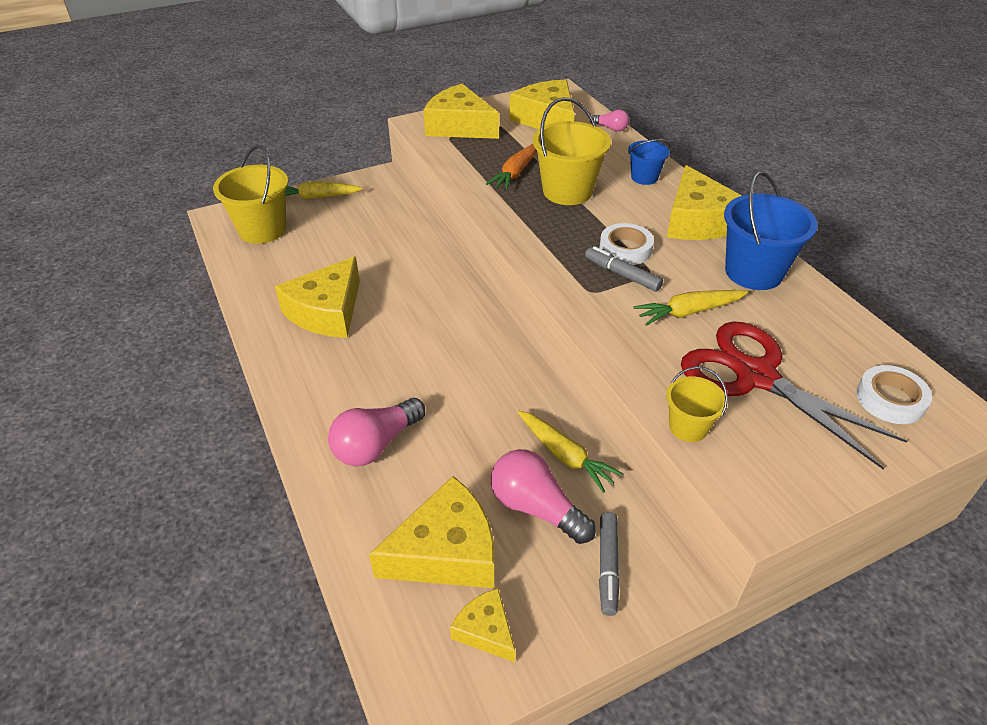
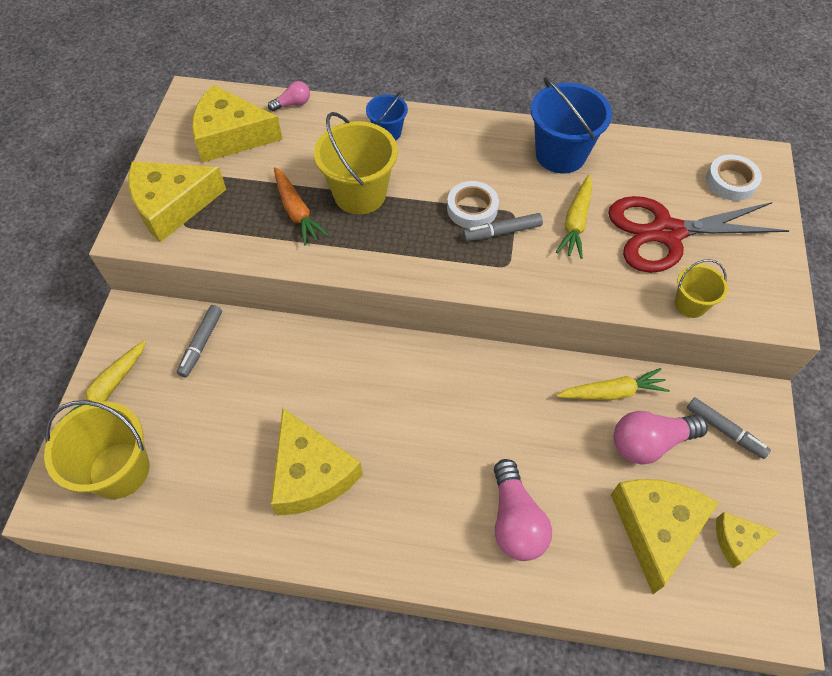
camera: 55 degrees left, 15 degrees up
(386, 214) = (201, 344): none -> grey marker
(698, 221) = (474, 141): yellow cheese -> none

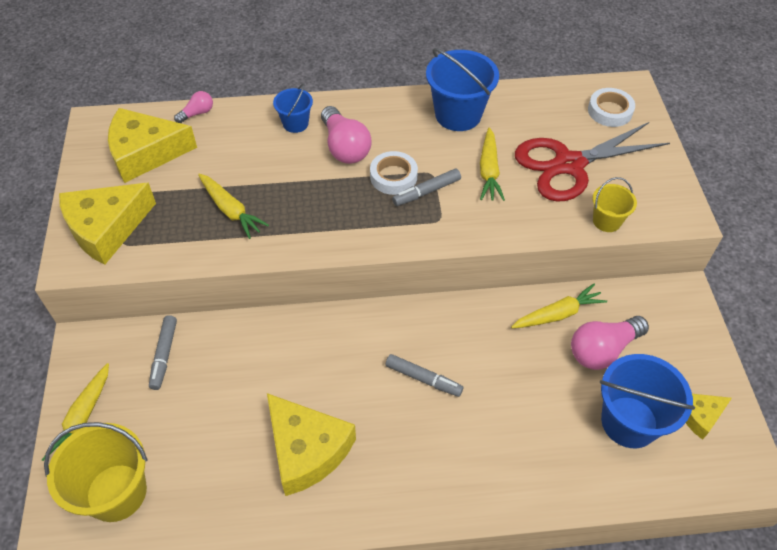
camera: 15 degrees left, 5 degrees down
(297, 211) = (231, 210): orange carrot -> yellow carrot
(360, 194) = (286, 183): yellow bucket -> none
(515, 521) = (506, 446): pink light bulb -> pink light bulb (344, 147)
(656, 528) = (629, 422): yellow cheese -> blue bucket
(724, 430) = (662, 325): grey marker -> grey marker (423, 379)

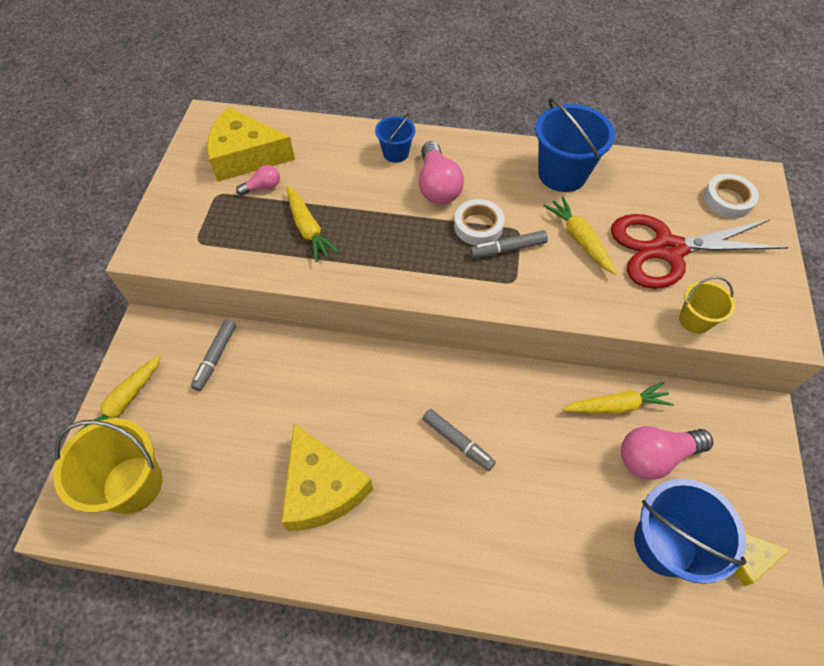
camera: 15 degrees right, 5 degrees up
(106, 228) = (187, 223): yellow cheese -> none
(197, 113) = (305, 126): pink light bulb -> pink light bulb (262, 187)
(489, 171) = (579, 239): yellow carrot -> yellow carrot turned 135 degrees clockwise

